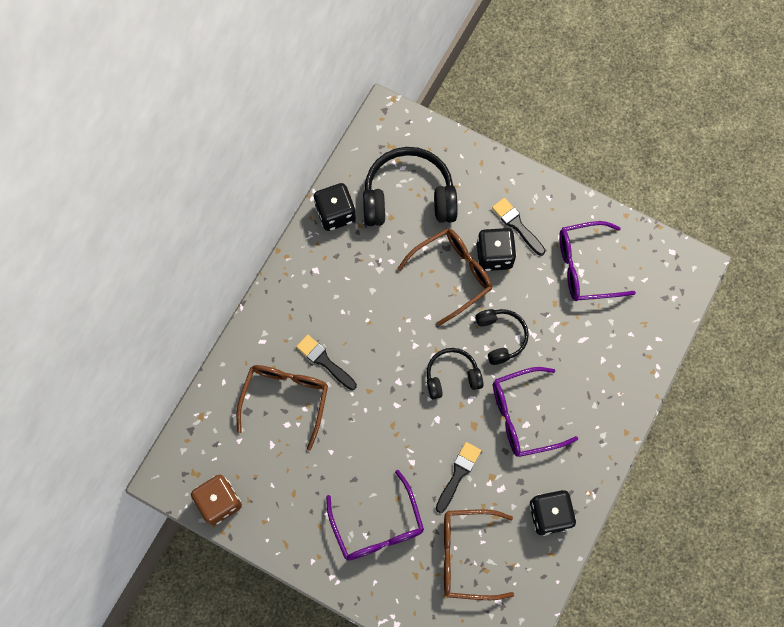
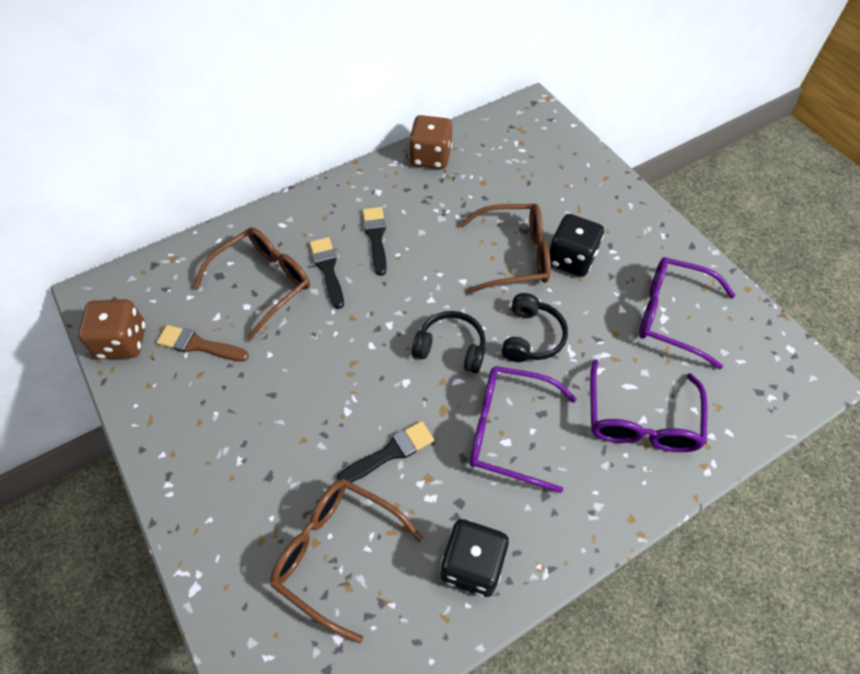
camera: 30 degrees right, 15 degrees down
(276, 473) = (198, 345): none -> brown brush
(335, 214) = (430, 157): black dice -> brown dice
(377, 526) = (259, 458): purple glasses -> purple glasses (641, 420)
(408, 197) = (511, 174): black headphones -> none
(517, 225) = (613, 243): black brush -> black brush (376, 237)

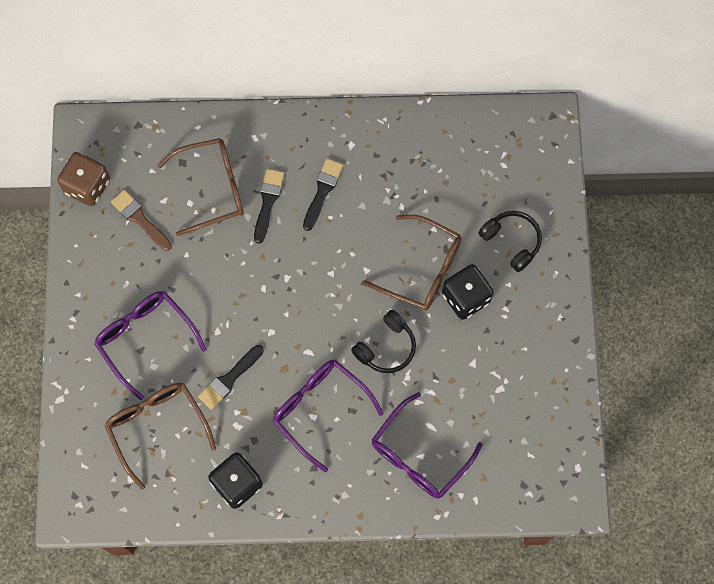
camera: 30 degrees right, 15 degrees up
(390, 452) = (229, 379): black brush -> black brush turned 135 degrees clockwise
(430, 157) = (418, 131): brown dice -> none
(451, 348) = (320, 323): black headphones -> black headphones (511, 242)
(671, 315) = (507, 390): purple glasses -> purple glasses (145, 339)

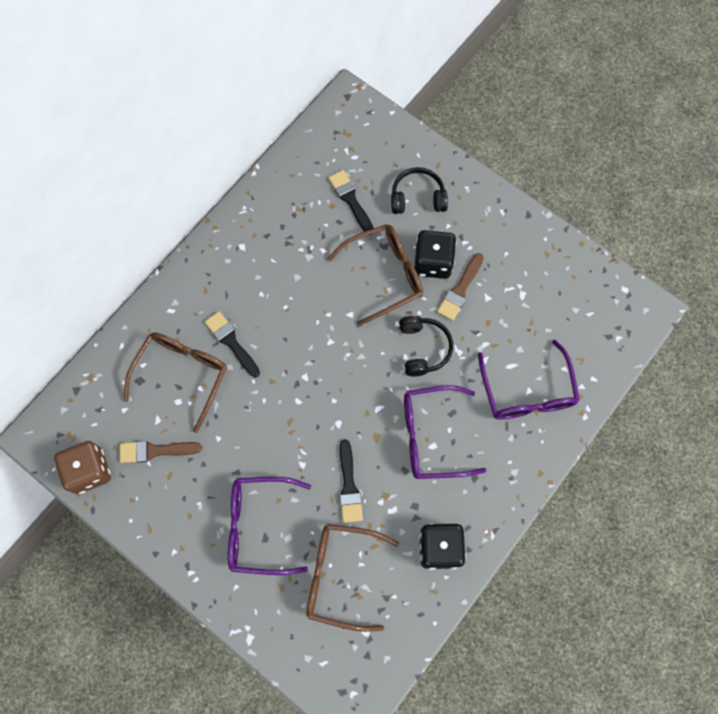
camera: 50 degrees left, 0 degrees up
(322, 191) = (259, 295): black brush -> black brush (350, 200)
(460, 337) = (460, 290): none -> brown brush

